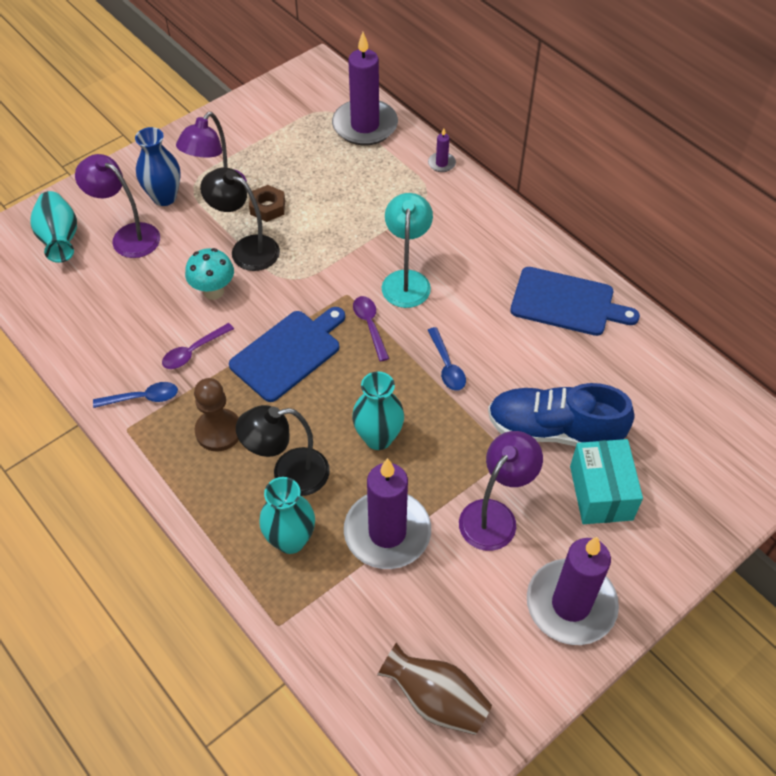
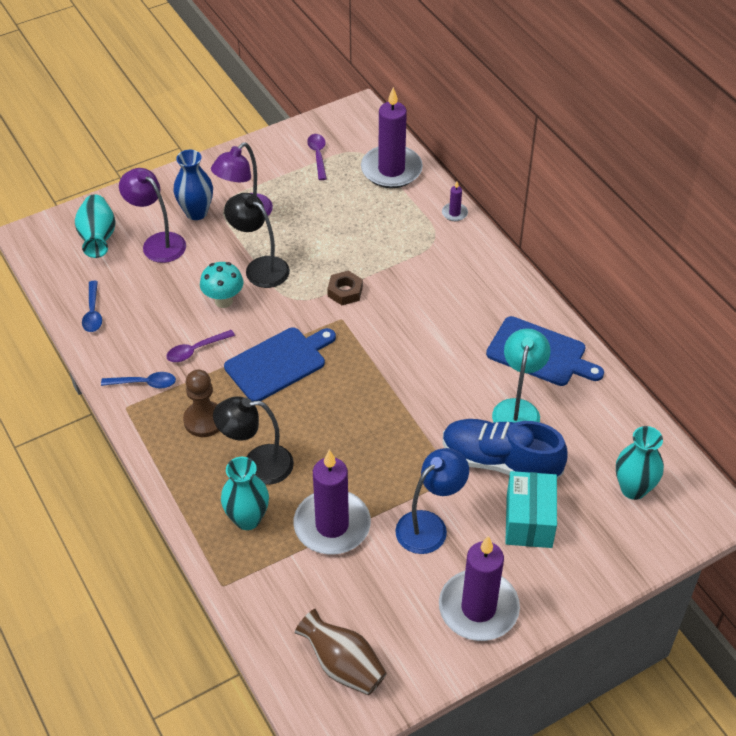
camera: 10 degrees right, 5 degrees down
(267, 207) = (286, 233): brown nut -> brown nut (345, 291)
(370, 326) = (356, 349): purple spoon -> purple spoon (318, 155)
(378, 438) = (342, 446): turquoise vase -> turquoise vase (633, 489)
(406, 280) = (398, 314): turquoise lamp -> turquoise lamp (517, 409)
(447, 366) = (417, 393): blue spoon -> blue spoon (93, 312)
(495, 515) = (429, 525): purple lamp -> blue lamp

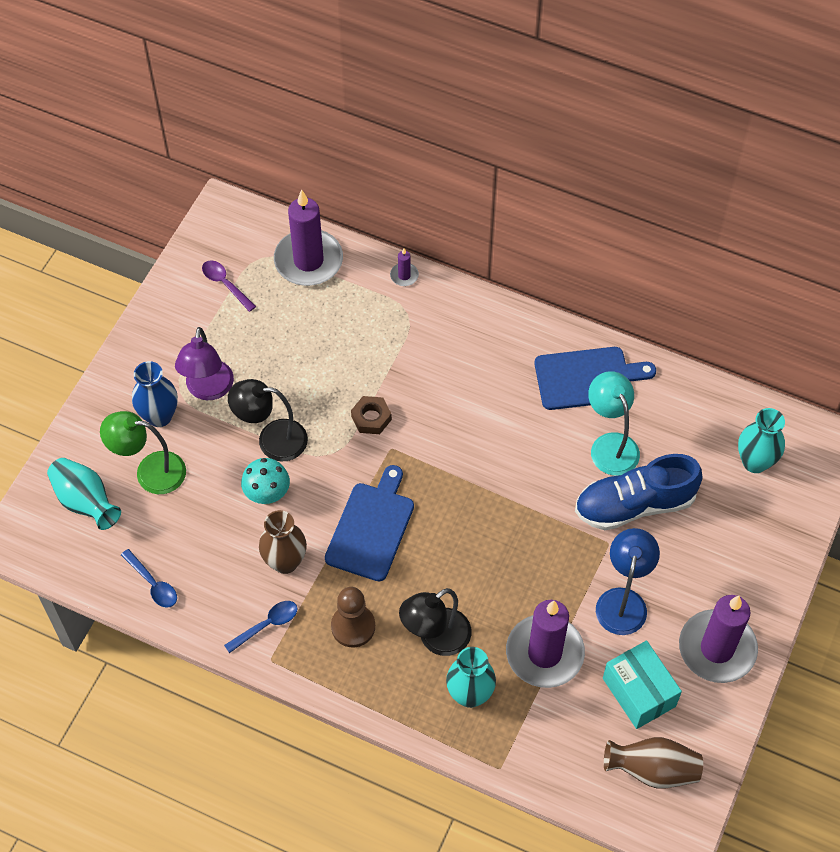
camera: 35 degrees left, 10 degrees up
(157, 243) = (150, 471): purple lamp -> green lamp
(196, 350) = (285, 562): purple spoon -> brown vase
(529, 521) = (697, 544): turquoise box -> turquoise box (639, 692)

